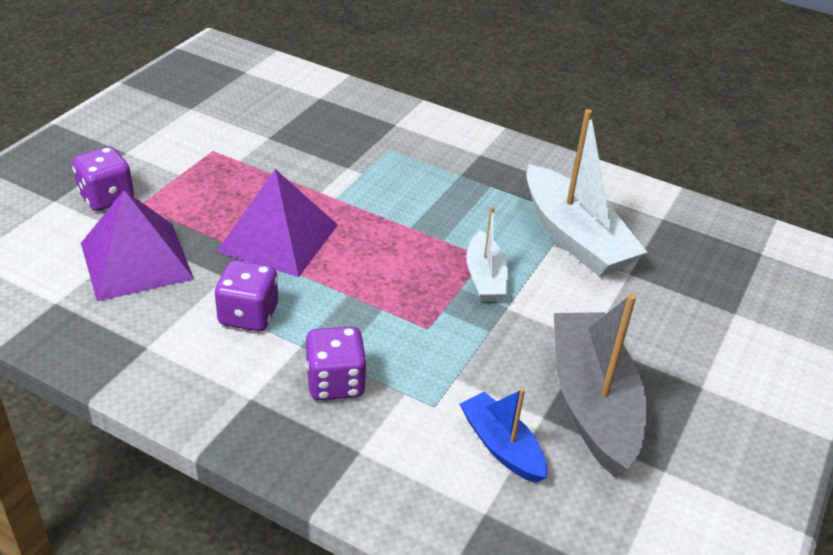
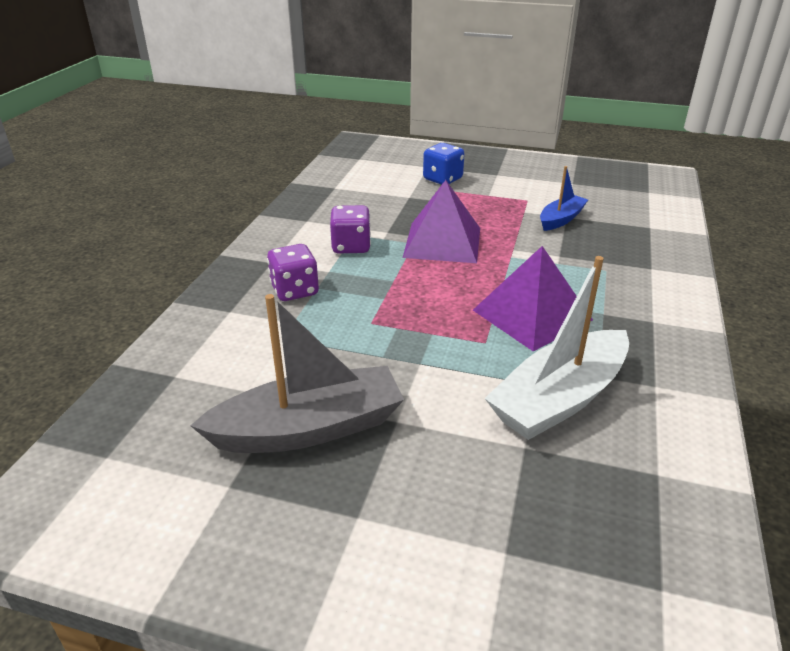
camera: 80 degrees right, 5 degrees down
(107, 197) = (442, 179): purple dice -> blue dice
(136, 260) = (385, 200): purple pyramid -> purple pyramid (532, 314)
(485, 277) = (455, 345): white boat -> none
(501, 446) = (244, 377): blue boat -> blue boat (561, 219)

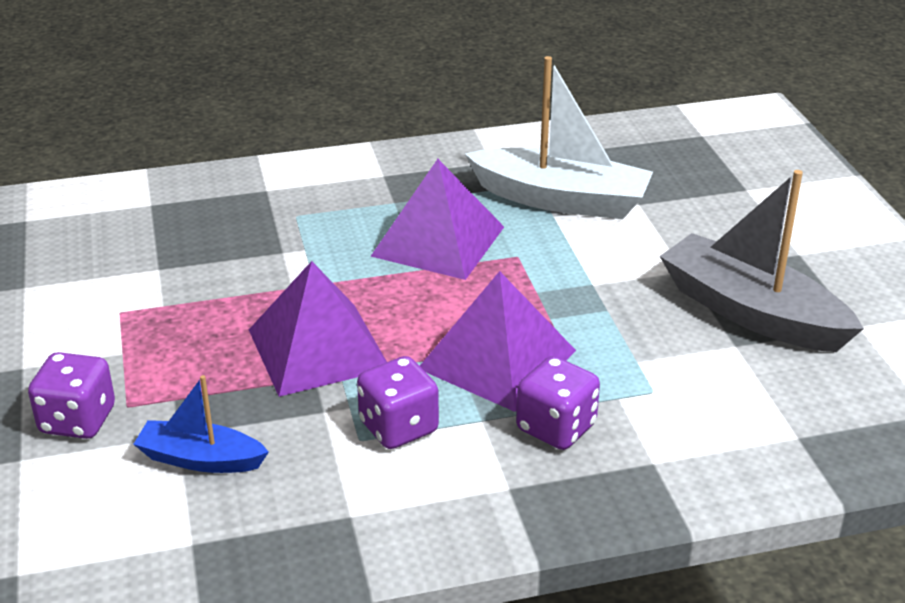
camera: 120 degrees left, 0 degrees up
(375, 293) = (497, 359): none -> purple pyramid
(442, 179) = (77, 420): blue dice -> purple dice
(561, 219) = (172, 270): blue boat -> blue boat (201, 459)

